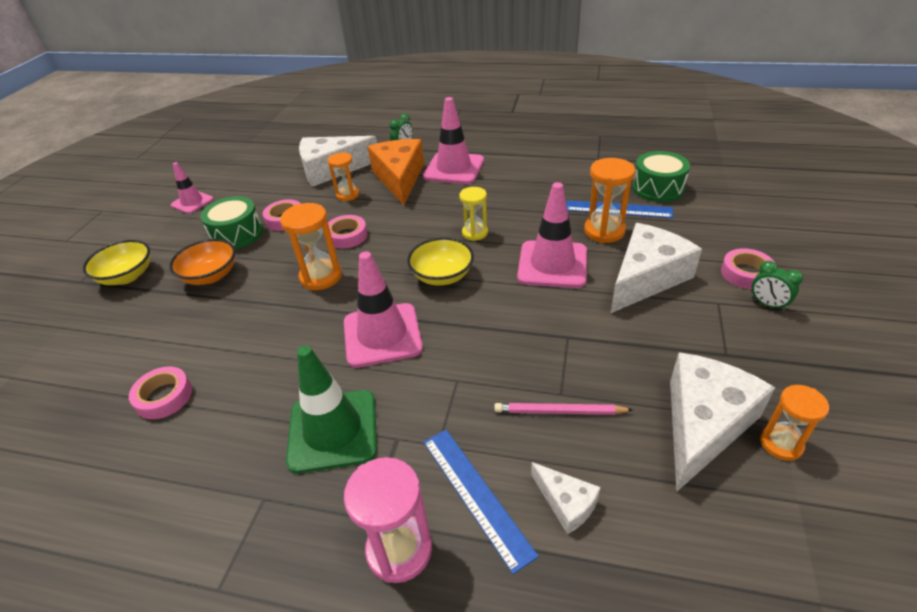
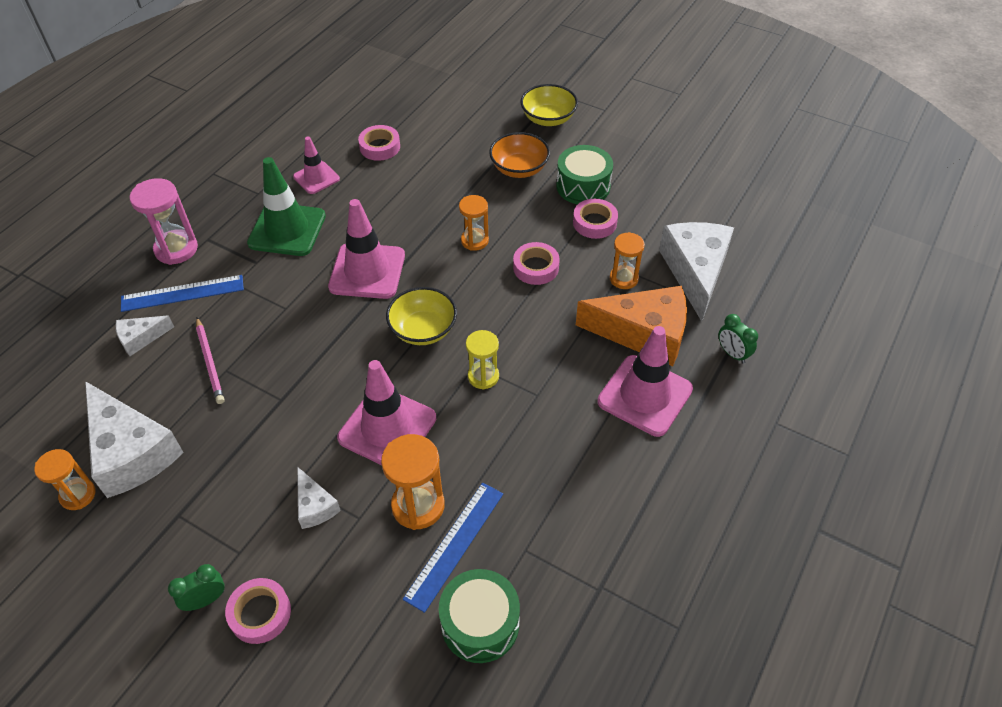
camera: 105 degrees right, 10 degrees up
(192, 202) = (666, 154): pink traffic cone -> pink traffic cone (316, 178)
(321, 277) = (474, 240): orange hourglass -> orange hourglass, size x0.66
(559, 412) = (210, 362): pink pencil -> pink pencil turned 135 degrees clockwise
(646, 278) = (315, 506): white cheese -> white cheese, size x0.49

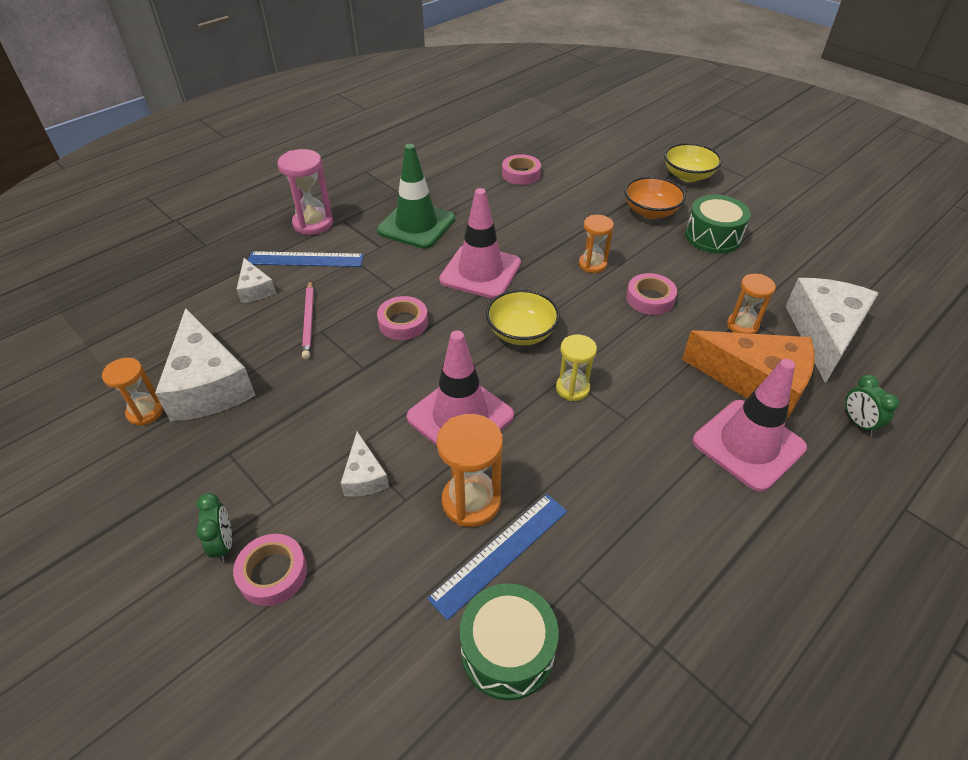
camera: 15 degrees right, 5 degrees down
(141, 338) = (255, 289): white cheese -> white cheese turned 105 degrees counterclockwise
(206, 600) = (224, 544): green clock -> green clock turned 90 degrees clockwise
(316, 178) = (456, 189): pink traffic cone -> none
(594, 223) = (719, 270): pink tape -> pink tape (403, 323)

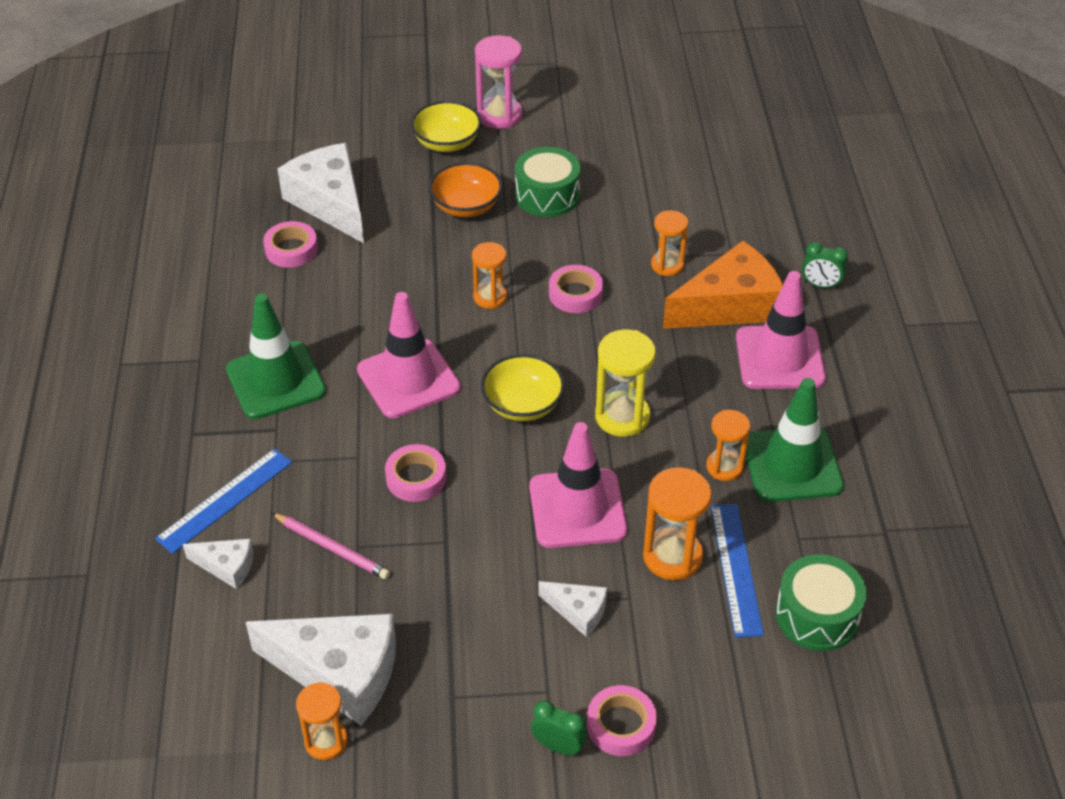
camera: 50 degrees left, 0 degrees up
(313, 223) = (166, 461): pink hourglass -> pink hourglass (499, 115)
(572, 388) = (622, 417): yellow hourglass -> yellow hourglass, size x1.52
(596, 479) = (724, 467): none -> orange hourglass
(650, 523) = (792, 465): none -> green traffic cone
(824, 333) = (725, 228): white cheese -> white cheese (330, 202)

